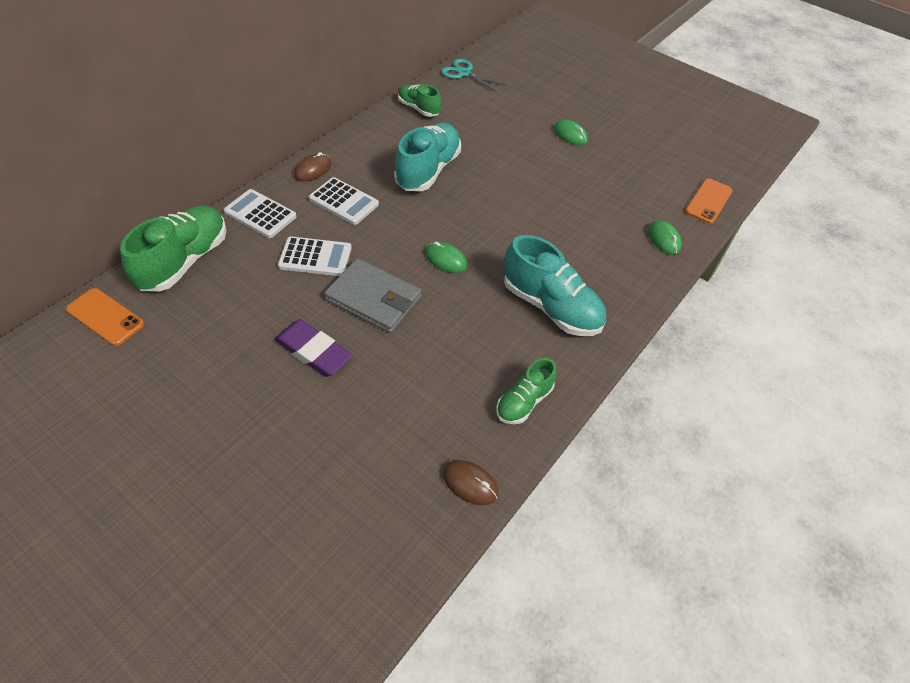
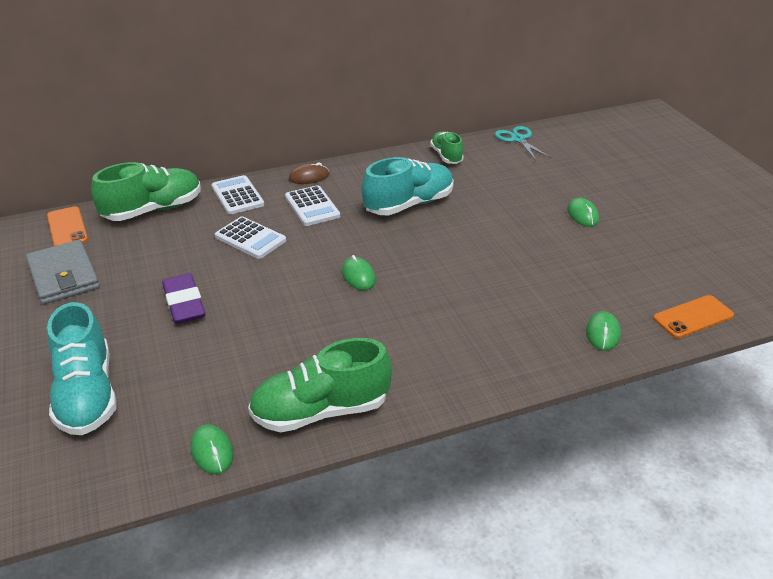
camera: 35 degrees right, 15 degrees down
(374, 299) = (268, 284): grey wallet -> grey wallet (63, 276)
(470, 483) = (212, 451): brown mouse -> green mouse
(524, 401) = (320, 411): green shoe -> green shoe, size x1.73
(551, 307) = (421, 347): turquoise shoe -> turquoise shoe (87, 394)

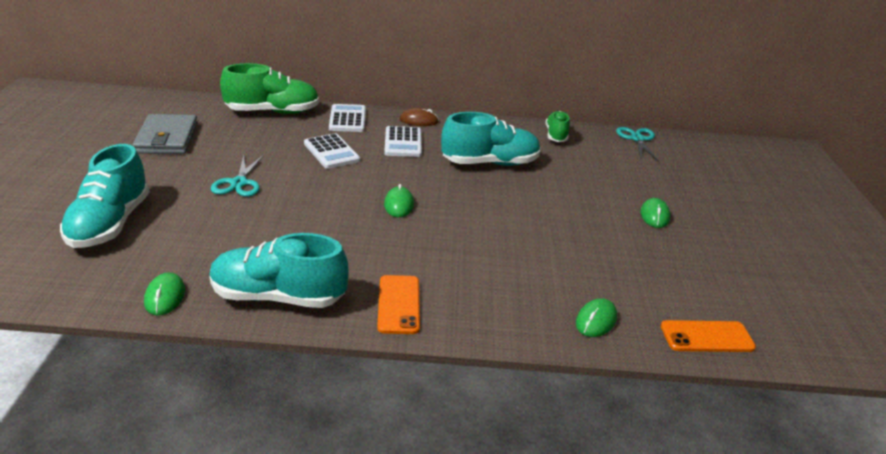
camera: 20 degrees right, 5 degrees down
(67, 228) = (198, 107): orange phone -> orange phone (398, 304)
(184, 303) = (238, 183): purple eraser -> turquoise scissors
(320, 411) = (278, 297): green shoe -> turquoise shoe

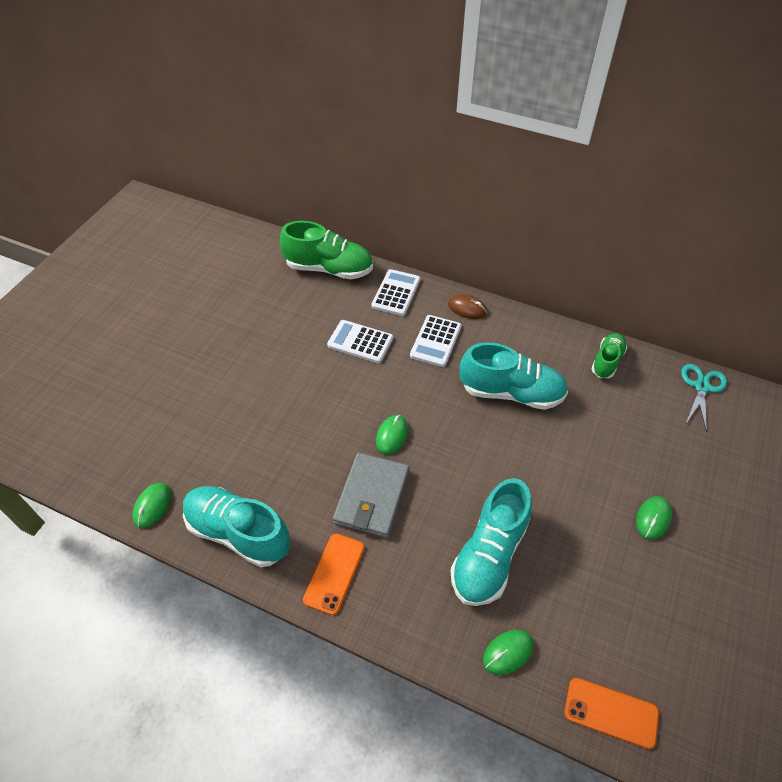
camera: 25 degrees right, 20 degrees up
(110, 224) = (140, 402): turquoise shoe -> turquoise shoe (489, 555)
(167, 138) = (222, 292): grey wallet -> grey wallet (372, 497)
(238, 183) = (261, 370): turquoise scissors -> none
(331, 152) = (360, 342): white calculator -> white calculator turned 120 degrees clockwise

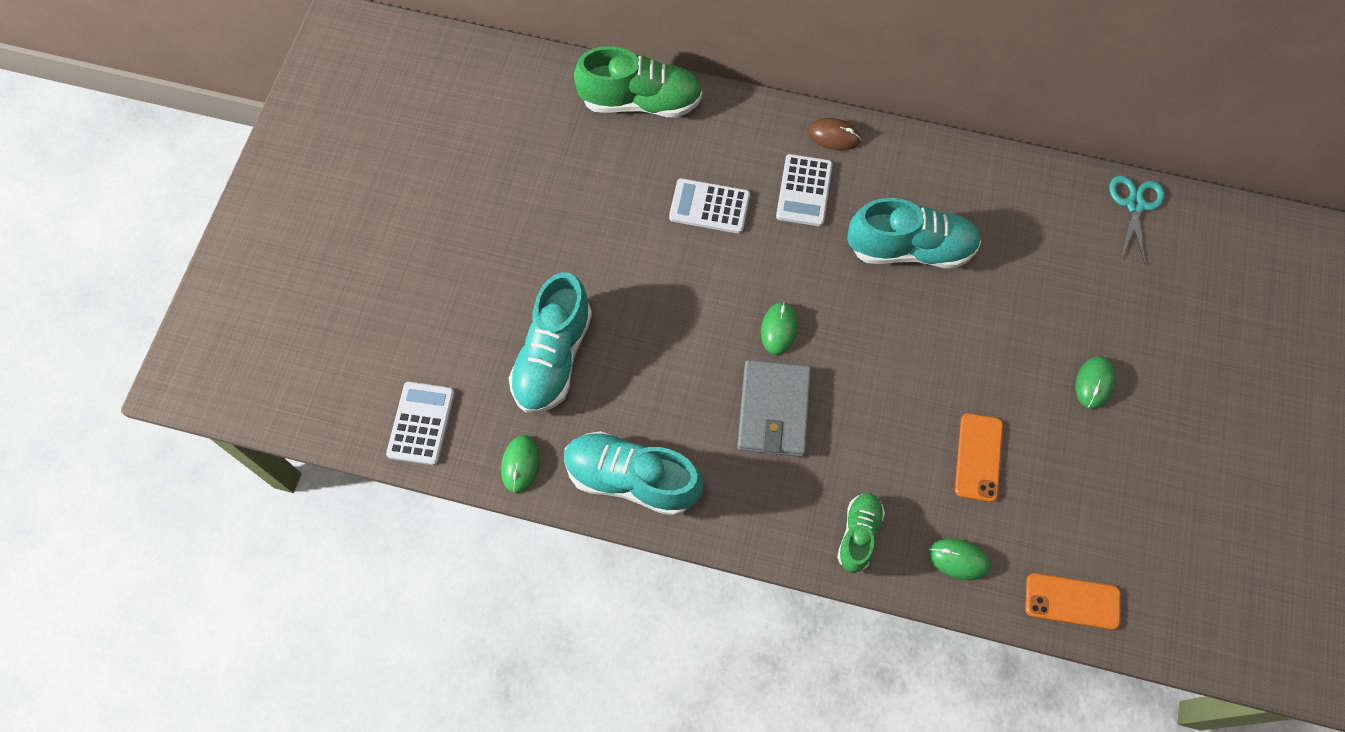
camera: 10 degrees left, 15 degrees up
(334, 573) = (753, 507): orange phone -> orange phone (978, 457)
(396, 293) = (738, 126): white calculator -> white calculator (421, 423)
(489, 555) = (919, 457): turquoise shoe -> turquoise shoe (553, 357)
(508, 652) = (958, 559): green mouse -> green mouse turned 60 degrees clockwise
(607, 361) = (1019, 187): green shoe -> green shoe (858, 534)

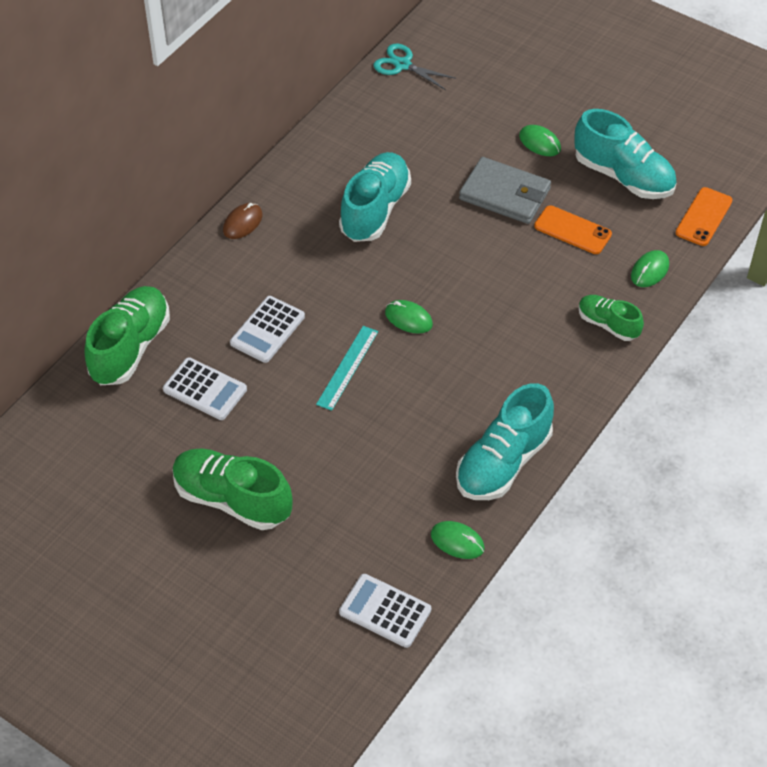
camera: 70 degrees left, 15 degrees down
(501, 249) = (232, 499): none -> green shoe
(553, 357) = (363, 488): turquoise shoe -> turquoise shoe (623, 176)
(692, 293) = (347, 367): none -> turquoise ruler
(773, 410) = (481, 345): grey wallet -> grey wallet (505, 194)
(804, 191) = (285, 260): white calculator -> white calculator (205, 389)

